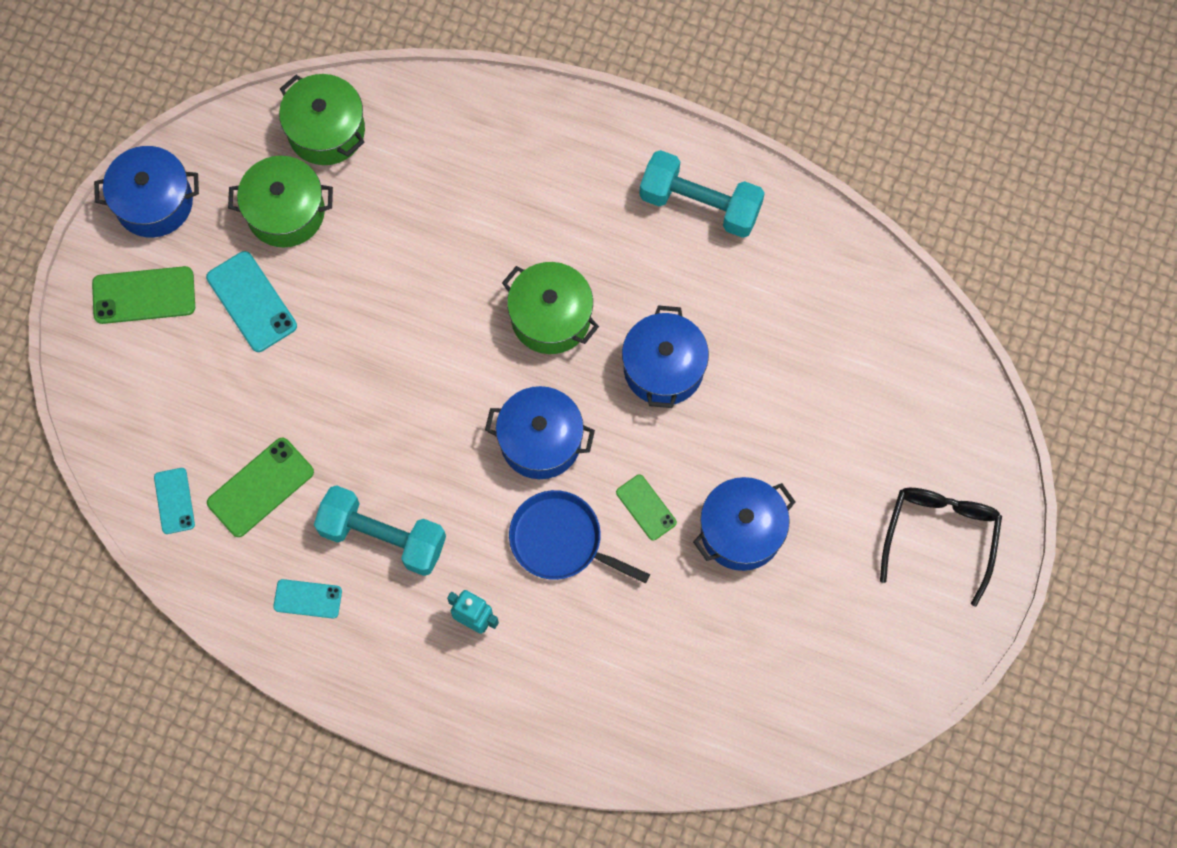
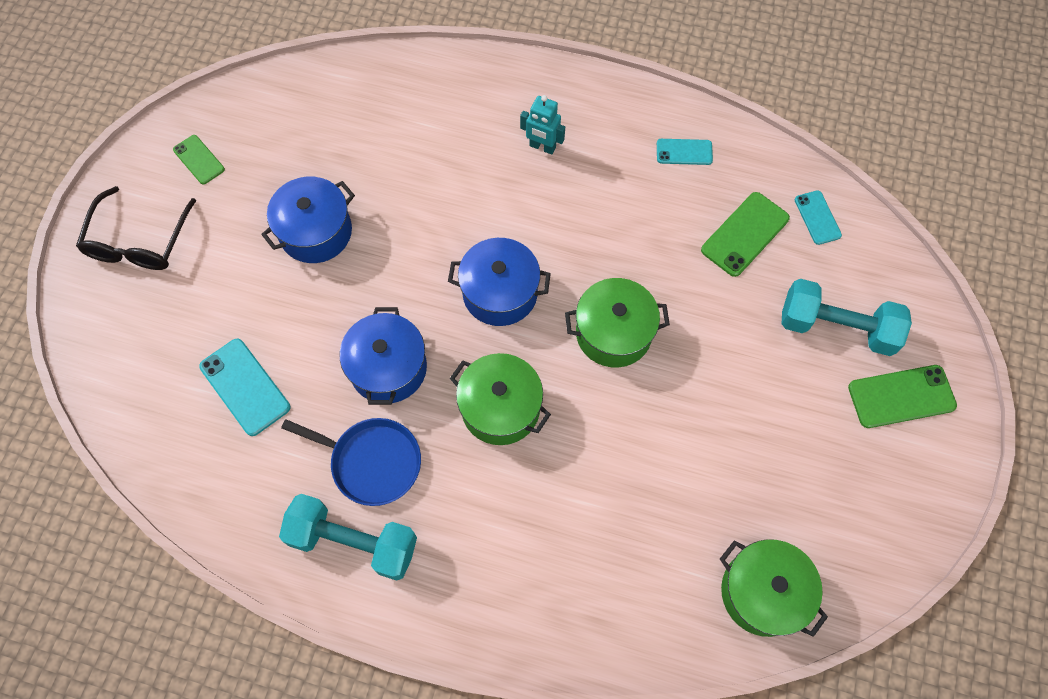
camera: 175 degrees right, 5 degrees down
(154, 202) = (922, 494): blue pot -> none
(251, 302) = (795, 399): turquoise phone -> turquoise phone (245, 387)
(285, 212) = (784, 495): green pot -> green pot (613, 333)
(382, 537) = (630, 203): turquoise dumbbell -> turquoise dumbbell (836, 327)
(560, 540) = (475, 212): blue pan -> blue pan (372, 462)
(646, 507) = (401, 244): green phone -> green phone (199, 160)

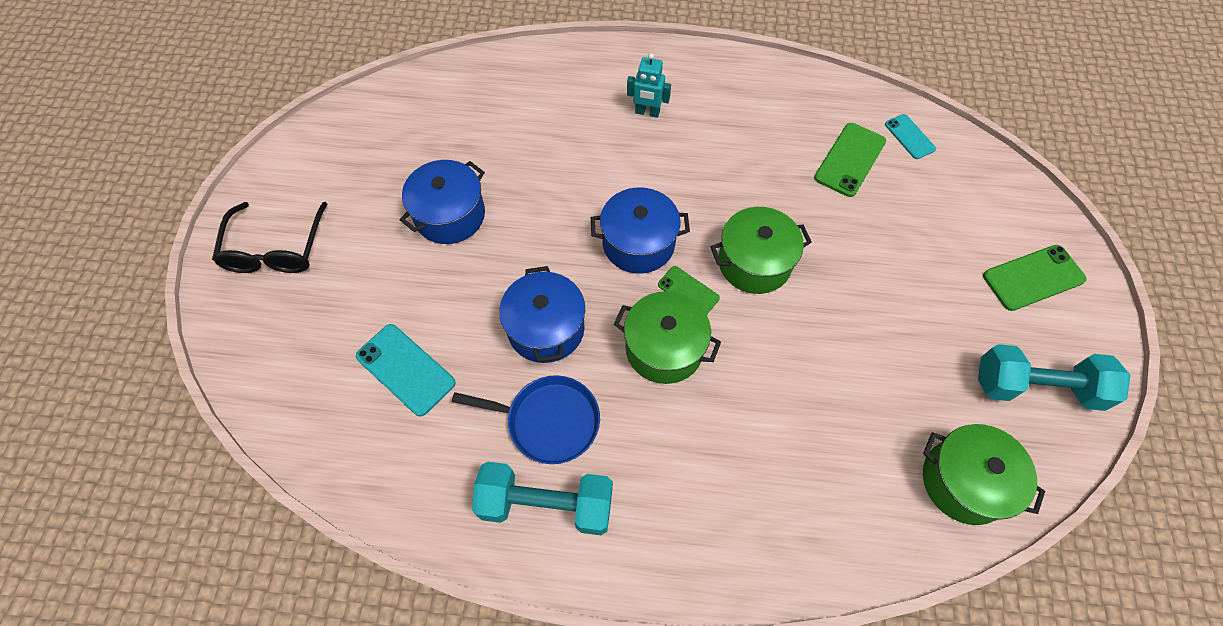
camera: 10 degrees left, 5 degrees down
(199, 160) = (324, 168): green phone -> green phone (688, 291)
(684, 152) = (776, 99): turquoise phone -> none
(836, 327) = (956, 226): turquoise dumbbell -> turquoise dumbbell (1036, 387)

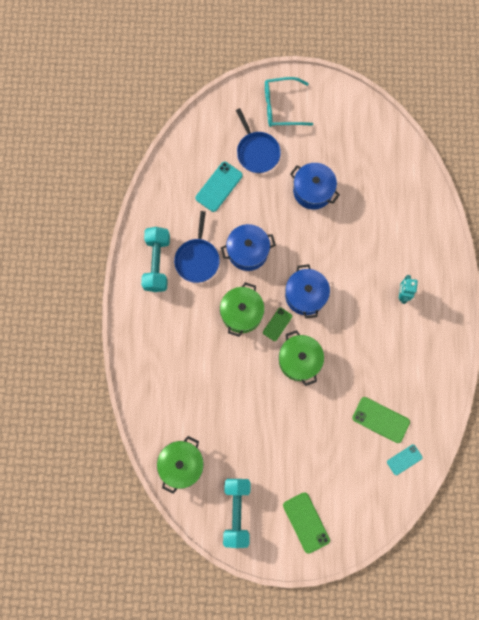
camera: 85 degrees right, 15 degrees up
(275, 249) = (281, 107): black glasses -> turquoise glasses
(352, 296) = (257, 152): none -> blue pan

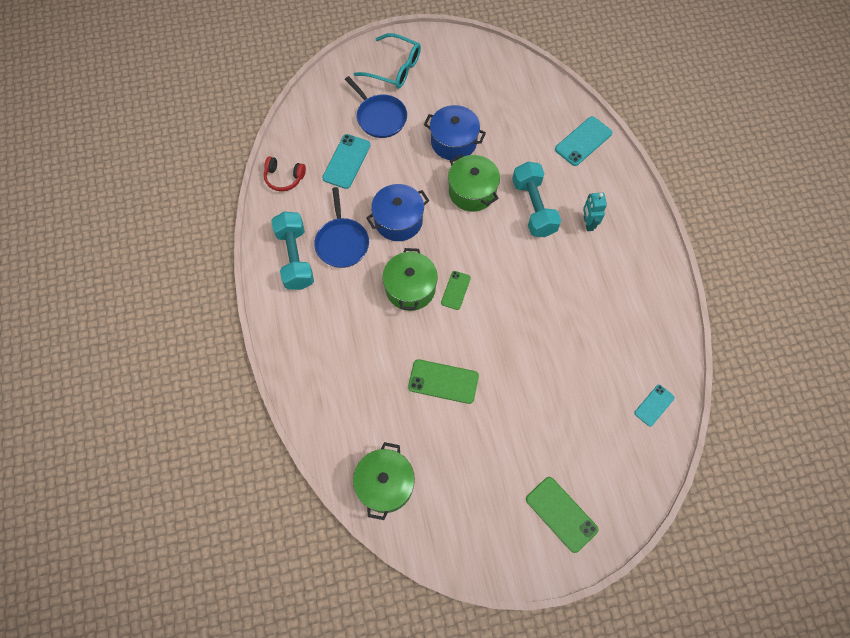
camera: 15 degrees left, 10 degrees down
(164, 189) = (284, 178): none -> red headphones
(237, 511) = (470, 524): turquoise dumbbell -> turquoise dumbbell (533, 207)
(281, 107) = (394, 68): turquoise glasses -> turquoise glasses turned 135 degrees counterclockwise
(299, 360) = (493, 324): green pot -> green pot (472, 191)
(305, 295) = (479, 251): blue pot -> none
(380, 420) = (610, 366): green phone -> green phone (443, 381)
(422, 218) = (583, 141): none -> turquoise phone

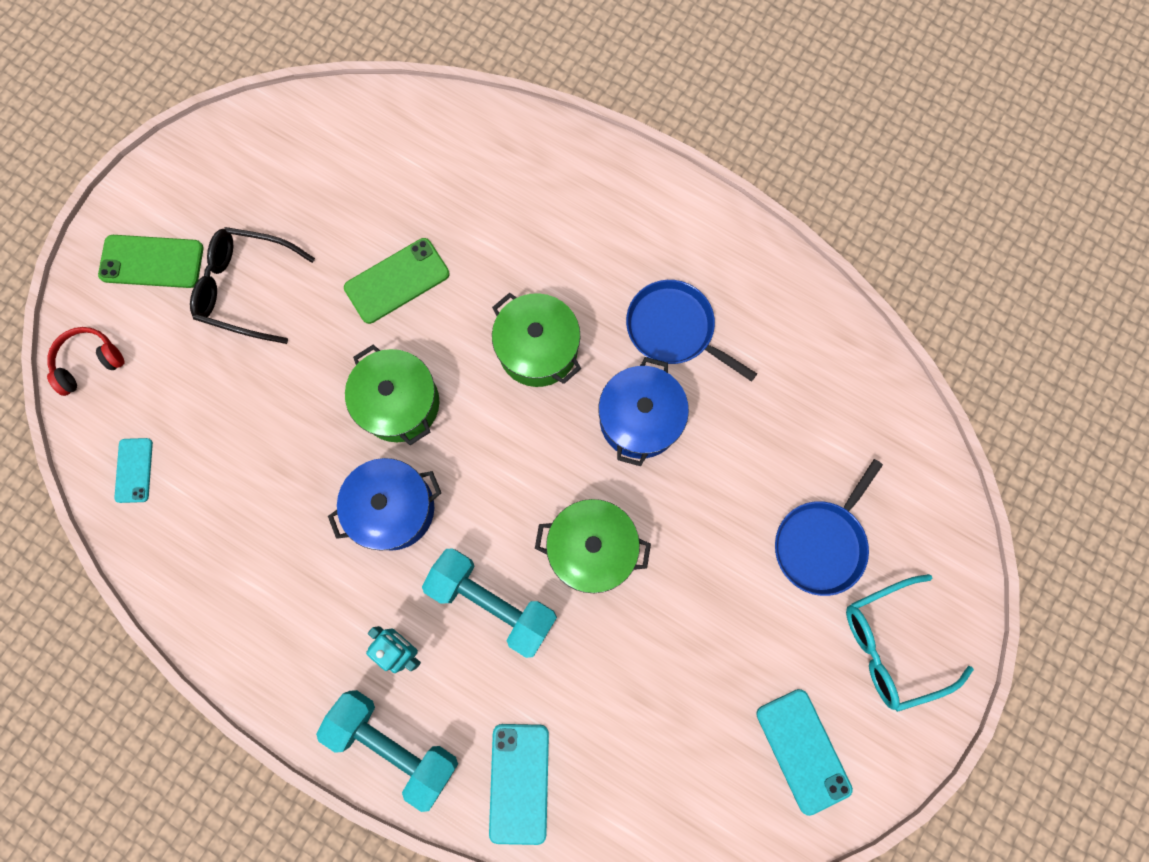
camera: 135 degrees right, 10 degrees up
(284, 178) = (833, 342): red headphones -> red headphones (89, 362)
(295, 258) = (704, 261): turquoise dumbbell -> turquoise dumbbell (394, 743)
(346, 161) = (788, 437): turquoise phone -> turquoise phone (803, 750)
(380, 117) = (821, 543): blue pan -> blue pan turned 60 degrees counterclockwise
(385, 484) = (359, 132): green pot -> green pot (399, 403)
(453, 142) = (689, 601): blue pot -> blue pot (393, 508)
(455, 290) = (483, 396): green phone -> none
(522, 449) = (247, 288): none -> black glasses

